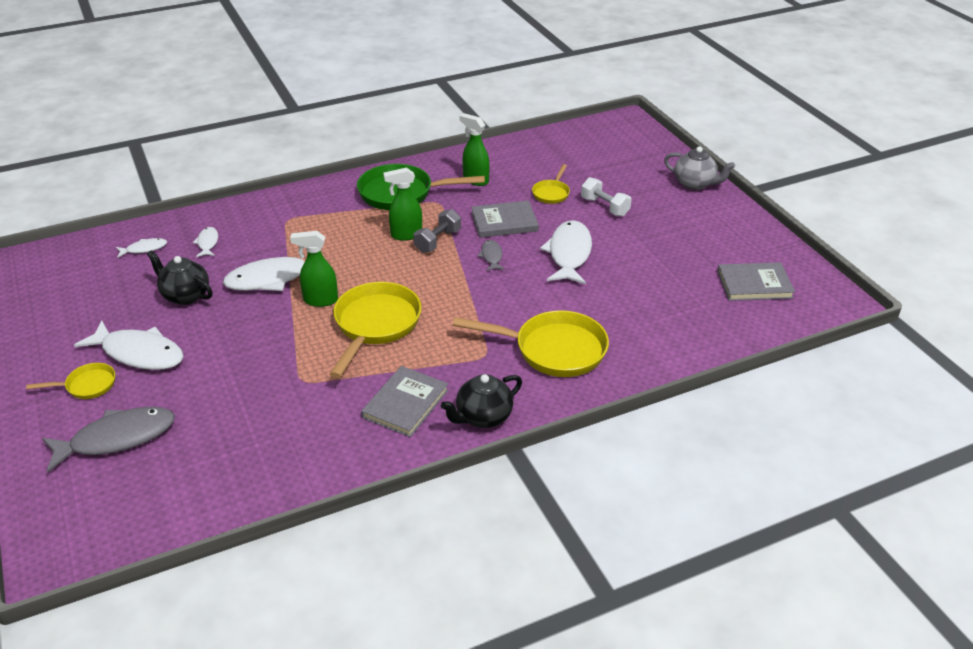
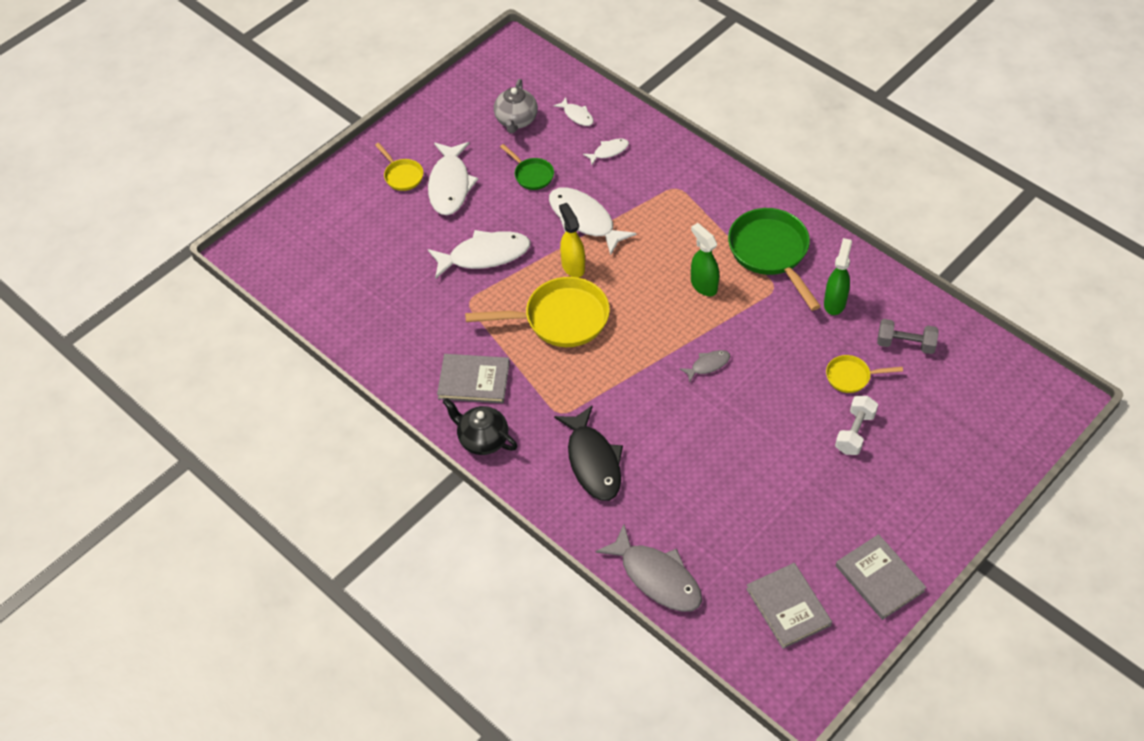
camera: 70 degrees right, 15 degrees up
(117, 438) = (358, 223): grey fish -> grey fish (656, 577)
(185, 295) = (532, 175): black teapot -> green pan
(320, 300) = (573, 266): green spray bottle -> yellow spray bottle
(438, 241) = (708, 313): grey dumbbell -> grey dumbbell (905, 344)
(504, 222) = (772, 354): grey book -> grey book (879, 578)
(553, 350) = (593, 461): yellow pan -> black fish
(569, 254) = (749, 427): white fish -> white fish (484, 255)
(695, 184) = (958, 506): grey teapot -> grey teapot (516, 121)

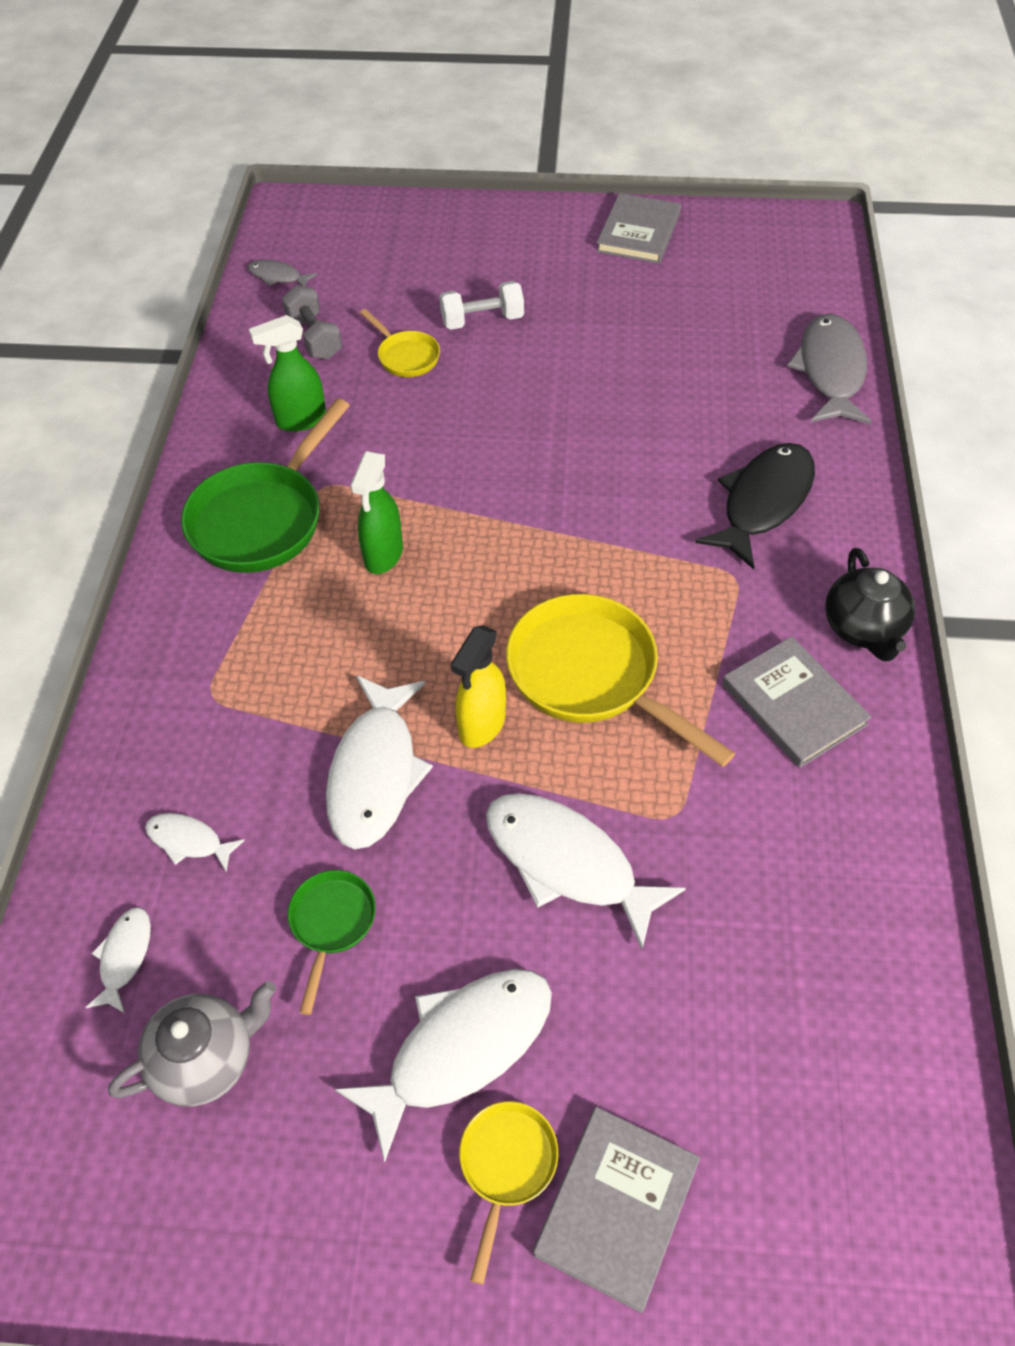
camera: 130 degrees left, 0 degrees up
(708, 365) = (512, 480): grey fish -> grey fish (278, 277)
(788, 607) = (742, 271): grey book -> grey book (616, 1207)

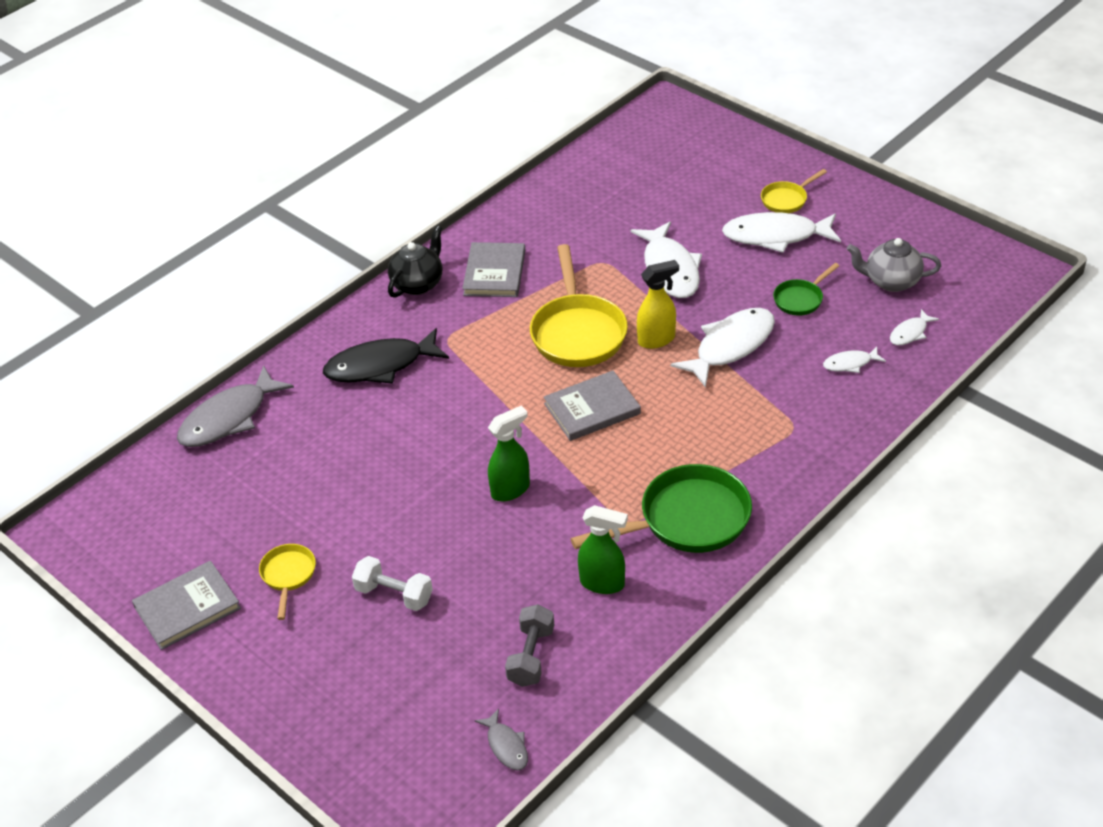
camera: 140 degrees left, 10 degrees down
(189, 841) = (850, 364): white fish -> white fish turned 105 degrees clockwise
(383, 555) = (630, 454): green spray bottle -> green spray bottle (511, 489)
(406, 356) = (480, 595): yellow pan -> yellow pan (288, 576)
(616, 1207) = (754, 173): grey book -> grey book (592, 409)

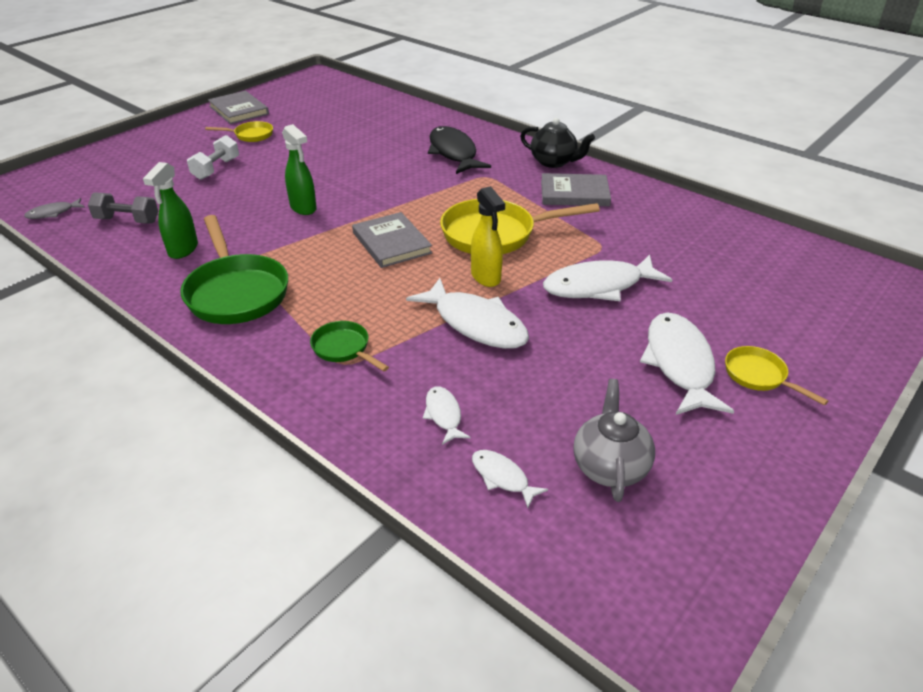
camera: 85 degrees right, 5 degrees down
(229, 418) = (403, 109): grey fish -> none
(800, 299) = (561, 379): green pan -> green pan (344, 349)

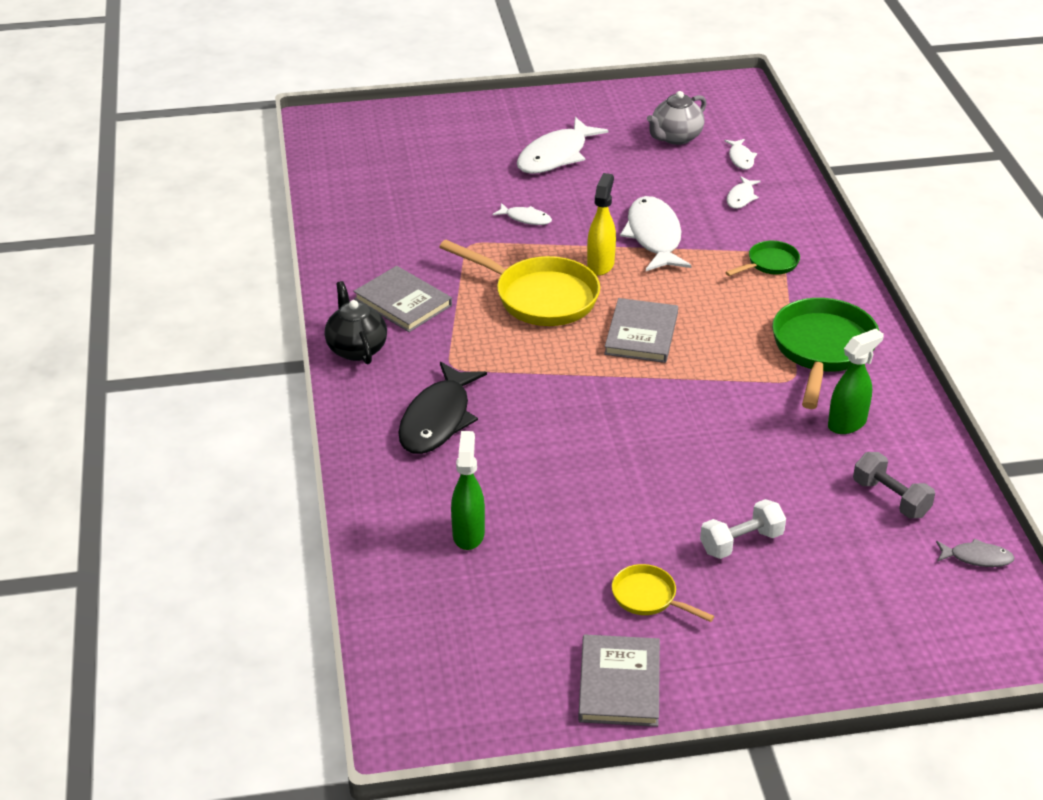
camera: 140 degrees left, 0 degrees up
(303, 208) = (687, 420): green spray bottle -> green spray bottle (468, 534)
(344, 349) = (769, 264): green pan -> green pan turned 120 degrees counterclockwise
(598, 286) = (525, 218): white fish -> white fish, size x0.49
(759, 376) = (520, 130): yellow pan -> none

